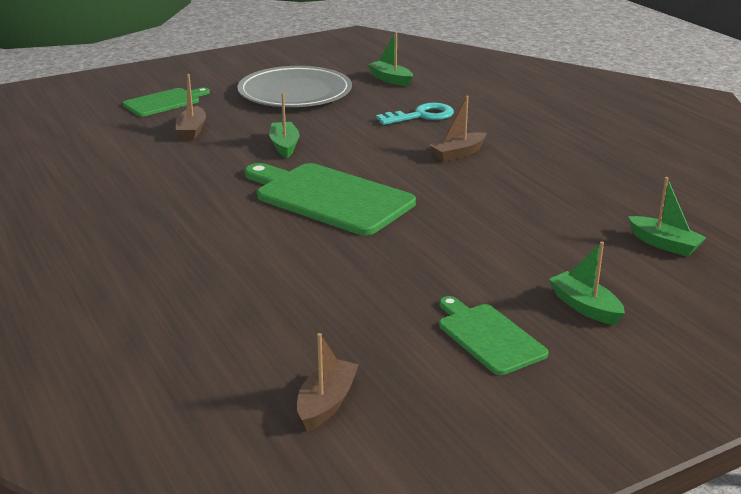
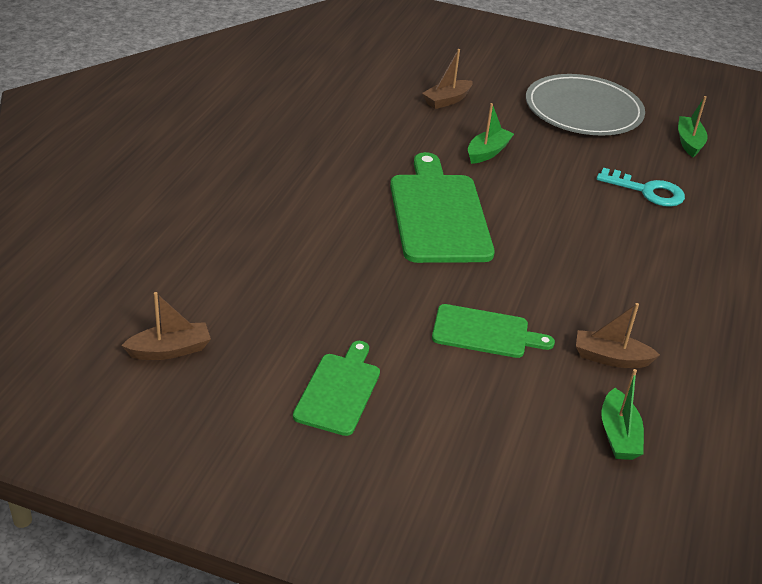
camera: 45 degrees right, 10 degrees up
(164, 102) = (471, 65): green cutting board -> green cutting board (485, 332)
(458, 154) = (608, 243): brown boat -> brown boat (610, 358)
(585, 307) = (446, 427): green boat -> none

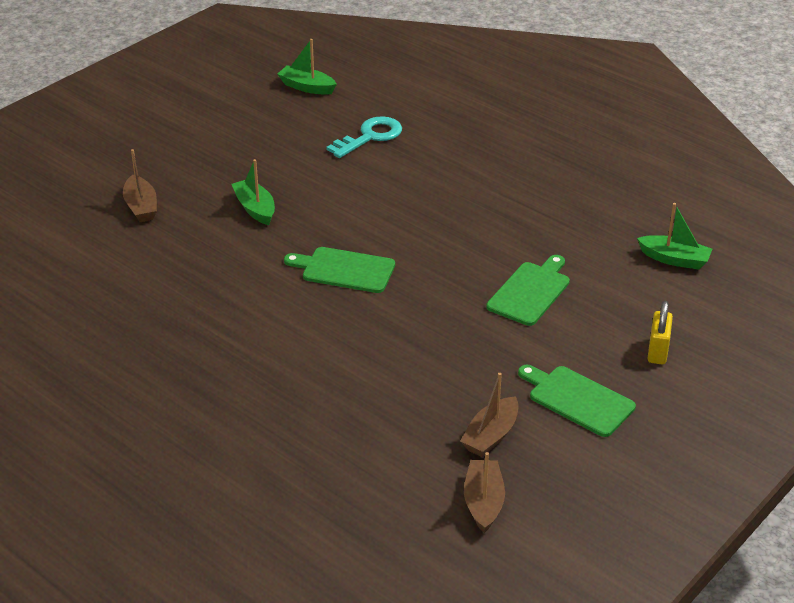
camera: 65 degrees left, 0 degrees up
(439, 214) = (344, 270): green cutting board -> green cutting board, size x0.58
(447, 441) = (657, 351): none -> yellow padlock
(583, 110) = (216, 127): grey plate -> none
(610, 358) = (586, 233): brown boat -> brown boat (491, 436)

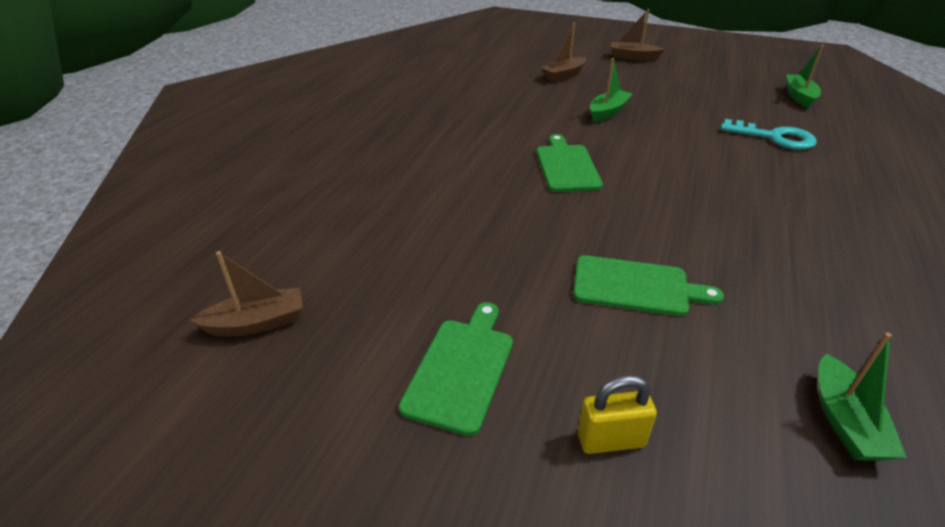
camera: 70 degrees right, 0 degrees up
(491, 436) = (367, 306): brown boat -> brown boat (633, 57)

